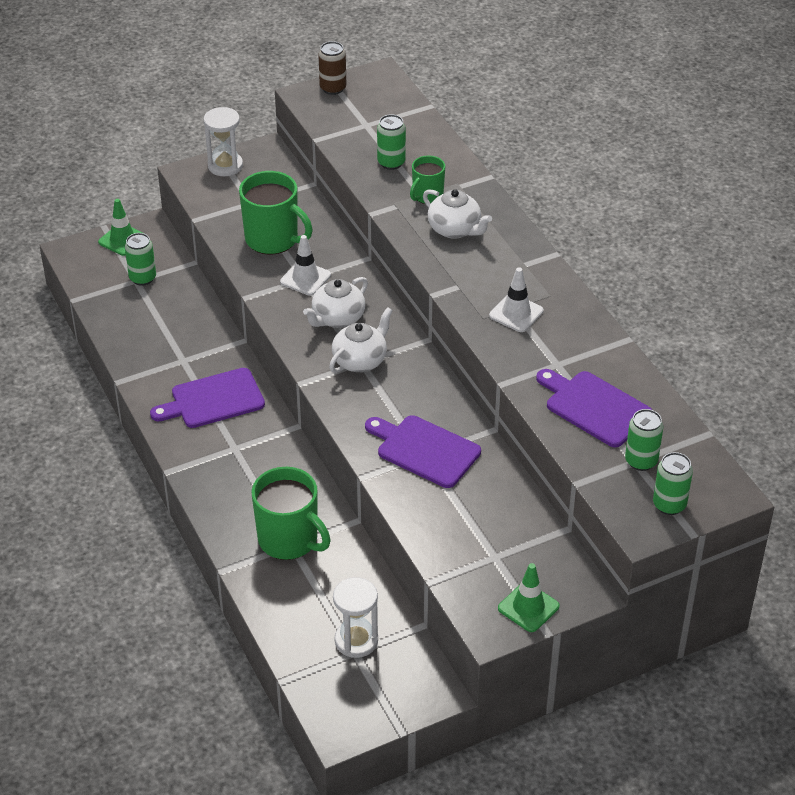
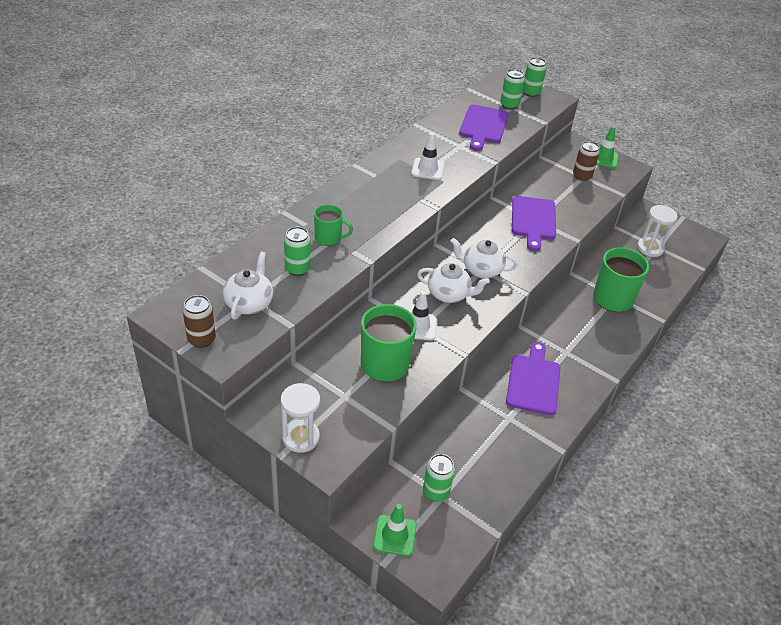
camera: 120 degrees left, 0 degrees up
(213, 400) = (533, 382): purple cutting board -> purple cutting board turned 120 degrees counterclockwise
(455, 229) = (360, 215): white teapot -> white teapot (249, 303)
(496, 554) = (582, 176): none -> brown can

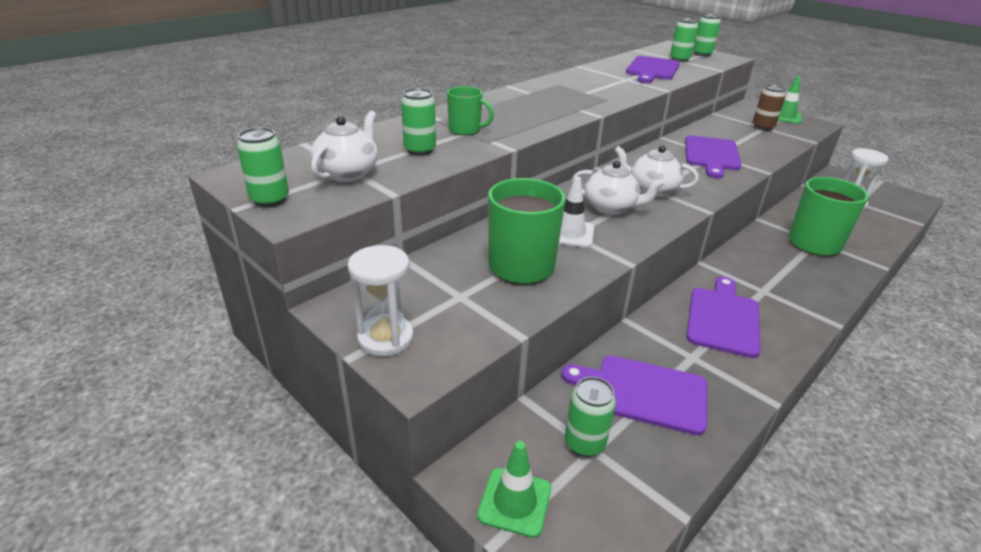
camera: 10 degrees right, 10 degrees down
(201, 339) = (270, 200): brown can -> green can
(427, 169) = (589, 91): white traffic cone -> none
(474, 450) = (644, 393): none -> purple cutting board

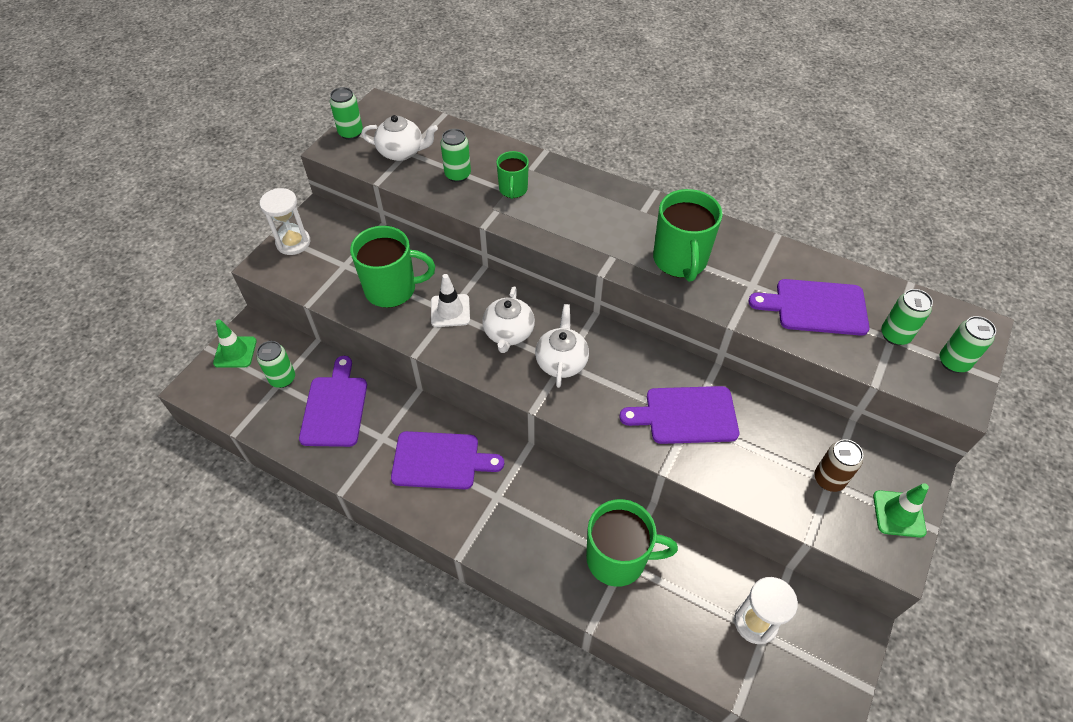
camera: 75 degrees right, 20 degrees up
(594, 92) = (680, 260): none -> green mug

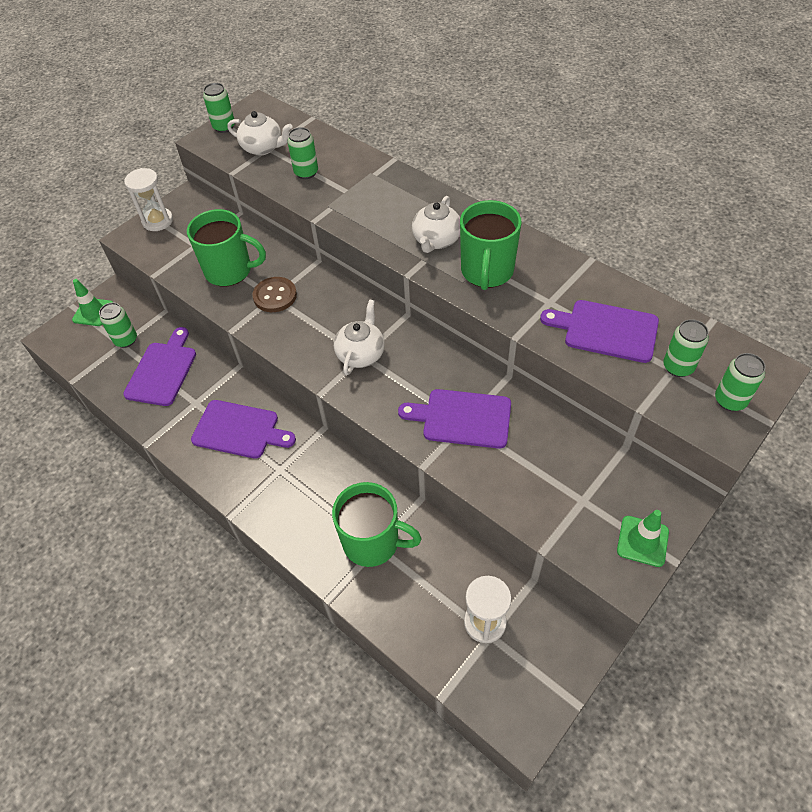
camera: 15 degrees right, 0 degrees up
(450, 311) = (275, 296): white traffic cone -> brown button
(508, 333) = (321, 322): white teapot -> white teapot (436, 240)
(513, 190) = (352, 191): green mug -> none
(829, 479) = (582, 498): brown can -> none

